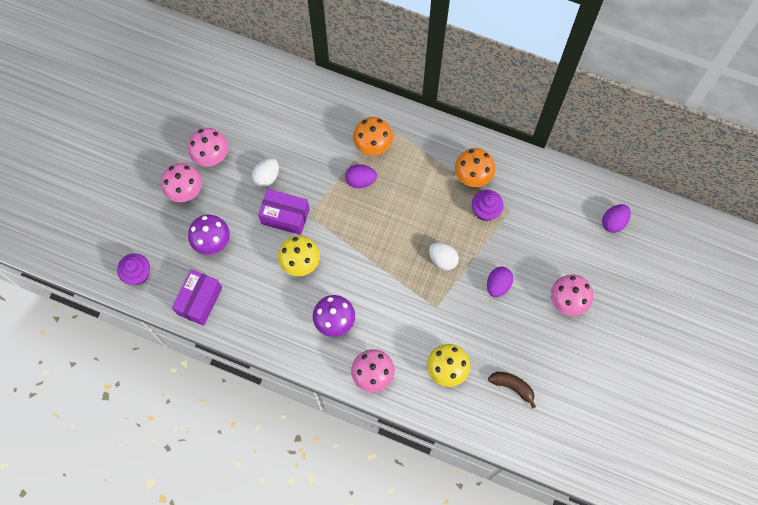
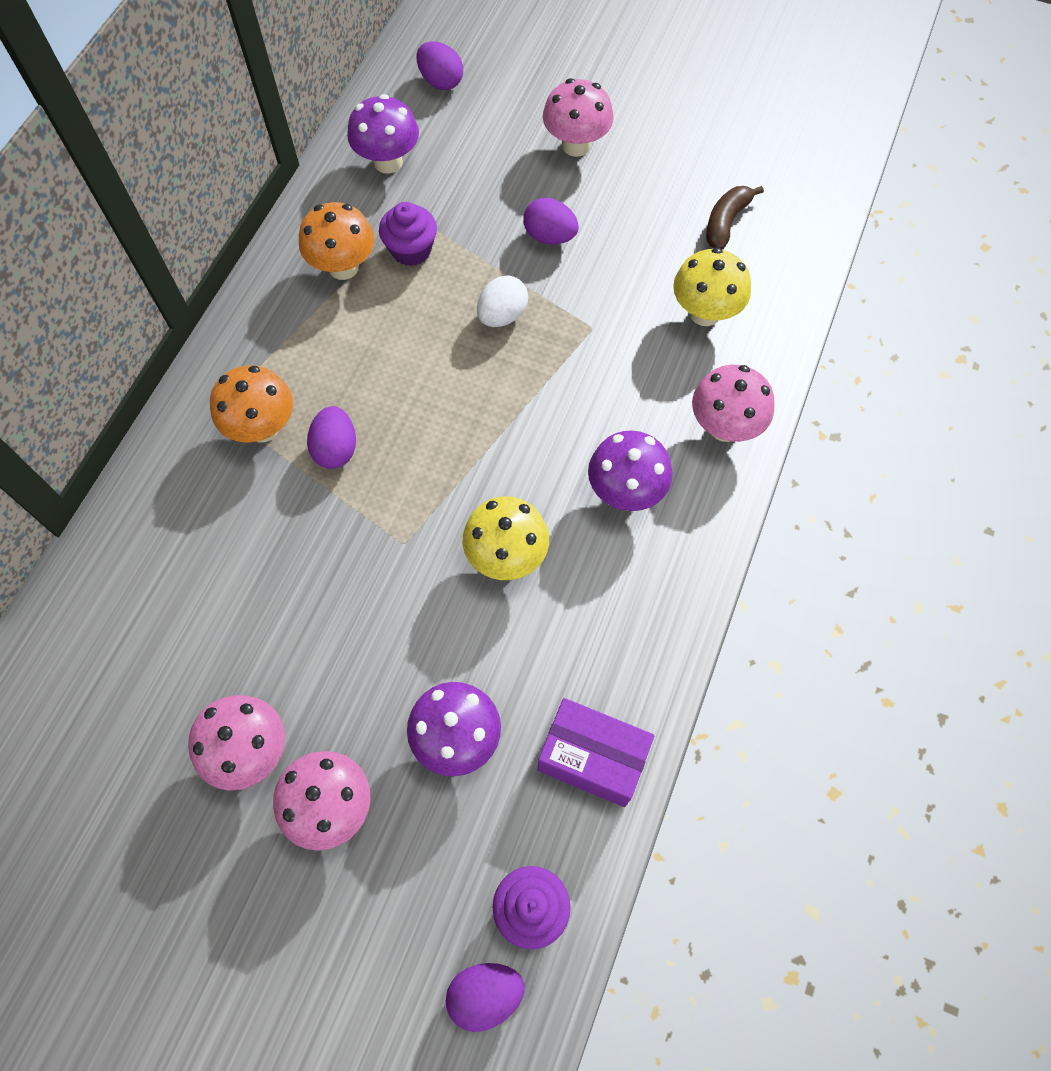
camera: 90 degrees left, 5 degrees down
(106, 256) = (485, 994): none -> purple egg
(267, 177) = (312, 628): white egg -> none
(285, 216) = (405, 588): purple box -> none
(548, 195) = (388, 162): none -> purple mushroom

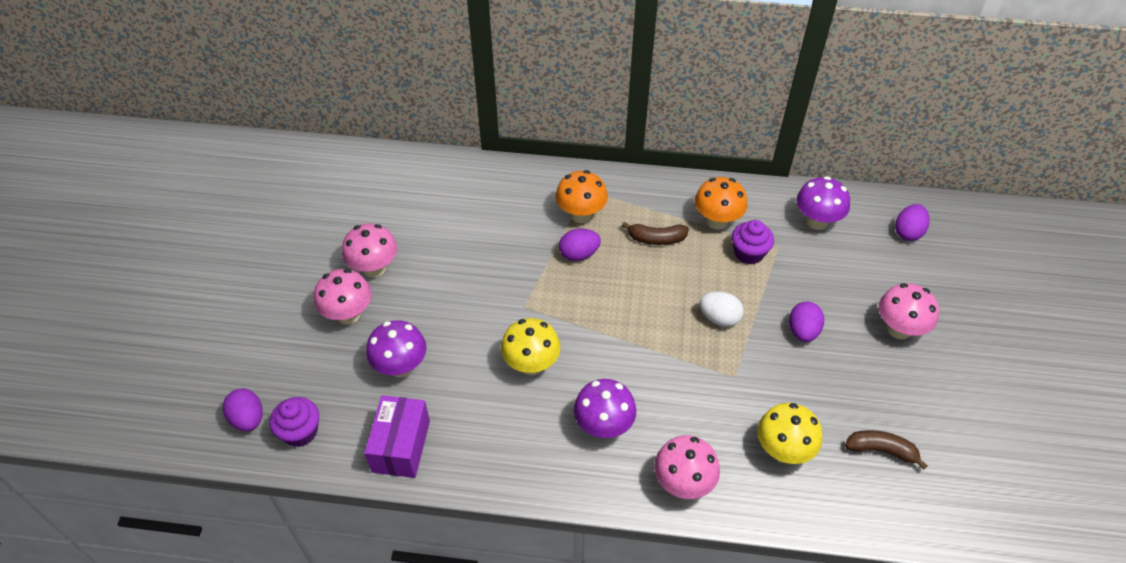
camera: 75 degrees right, 15 degrees down
(345, 346) = (656, 239): none -> brown banana

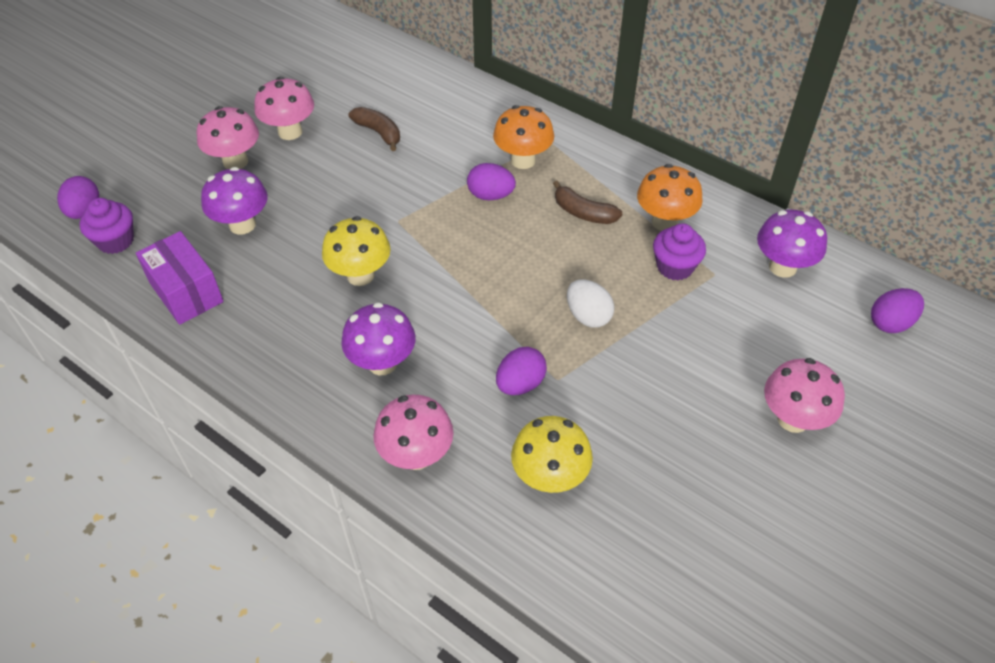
camera: 30 degrees right, 0 degrees up
(401, 446) = (186, 292): purple box -> purple box turned 75 degrees counterclockwise
(802, 331) = (672, 370): purple egg -> purple egg (520, 384)
(881, 450) = (665, 534): brown banana -> brown banana (379, 133)

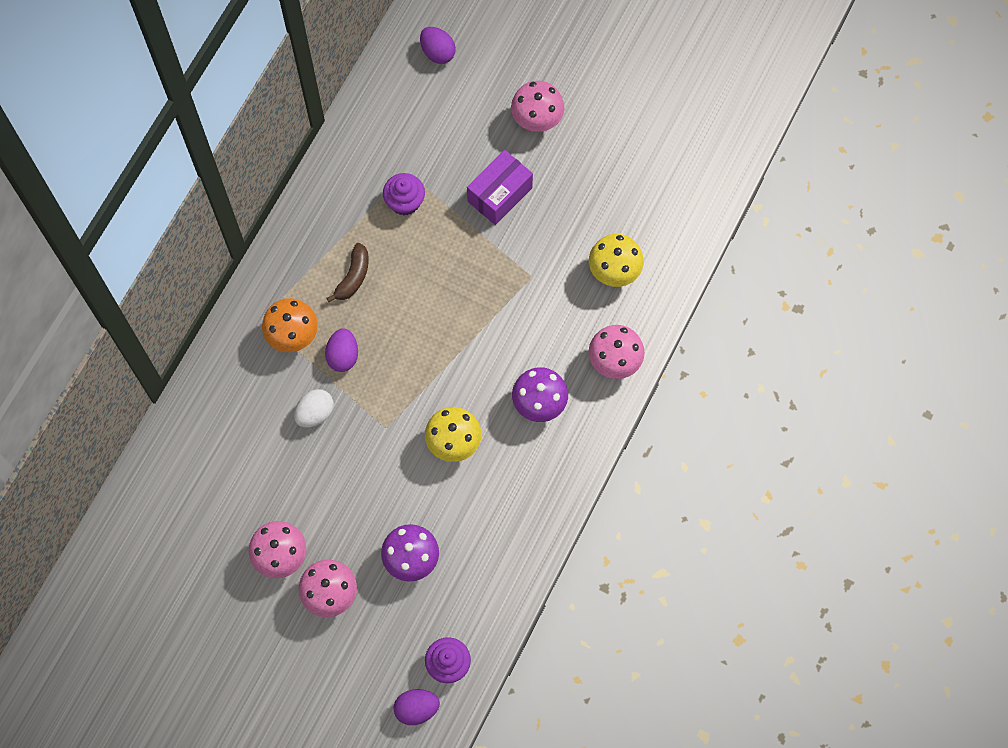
camera: 100 degrees left, 20 degrees up
(186, 292) = (495, 579): purple box -> purple box (499, 194)
(379, 133) = (271, 472): brown banana -> none
(520, 384) = (540, 302): purple egg -> none
(588, 316) = (467, 261): white egg -> white egg (315, 413)
(664, 222) = (354, 212): orange mushroom -> none
(782, 267) = (392, 124): purple mushroom -> none

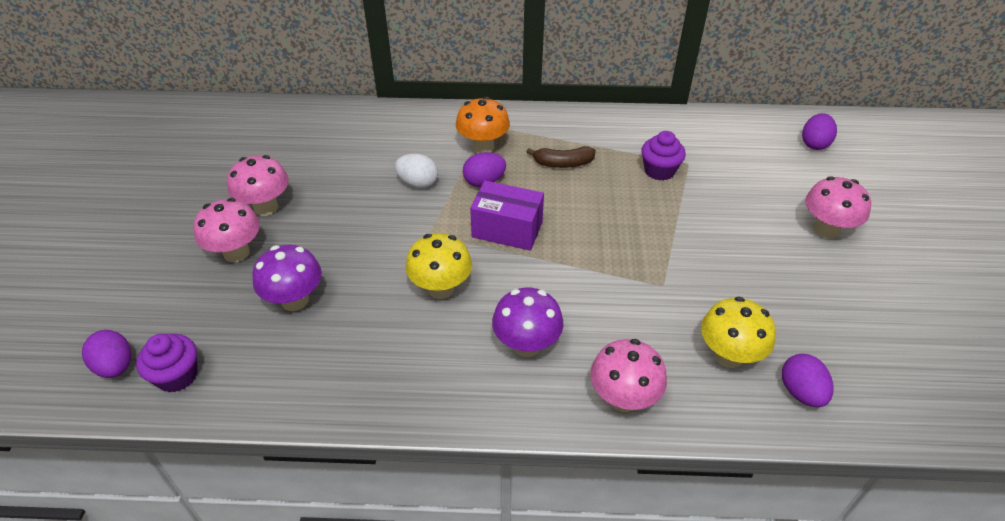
camera: 65 degrees right, 25 degrees down
(499, 194) = (725, 230): purple box -> purple box (507, 229)
(663, 245) = (801, 392): none -> purple egg

